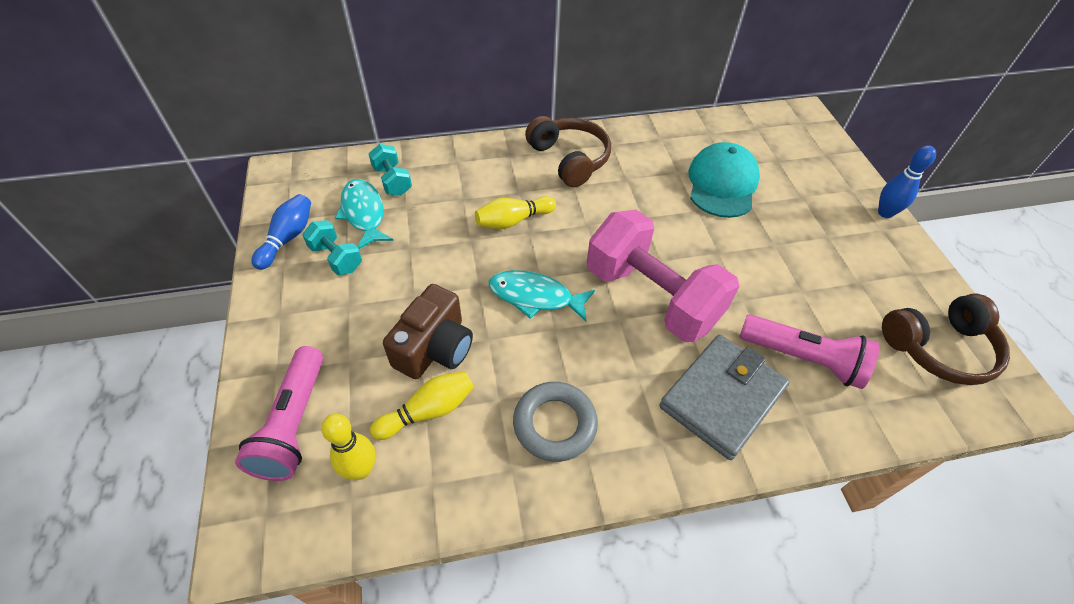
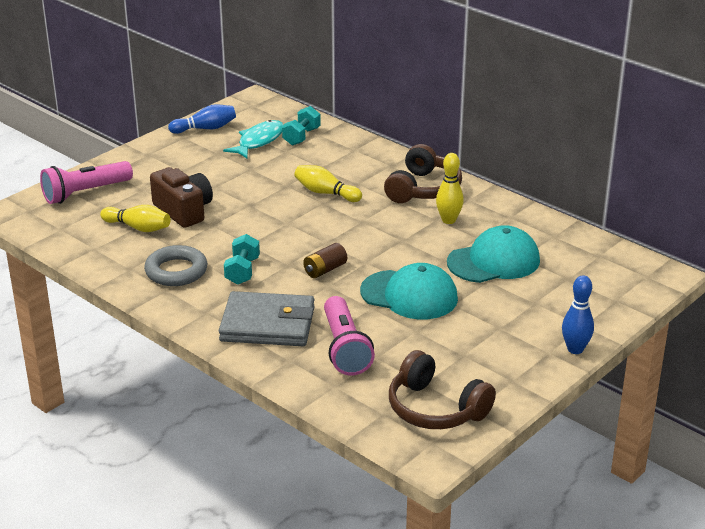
camera: 55 degrees right, 20 degrees down
(336, 258) = (210, 150): turquoise dumbbell -> turquoise dumbbell (242, 271)
(361, 469) = (80, 224): yellow bowling pin -> yellow bowling pin (448, 220)
(434, 348) = (184, 211): brown camera -> brown camera turned 120 degrees counterclockwise
(535, 297) = (267, 227): turquoise fish -> none
(652, 297) = (325, 270): pink dumbbell -> brown battery
(739, 263) = (409, 295): none -> turquoise cap

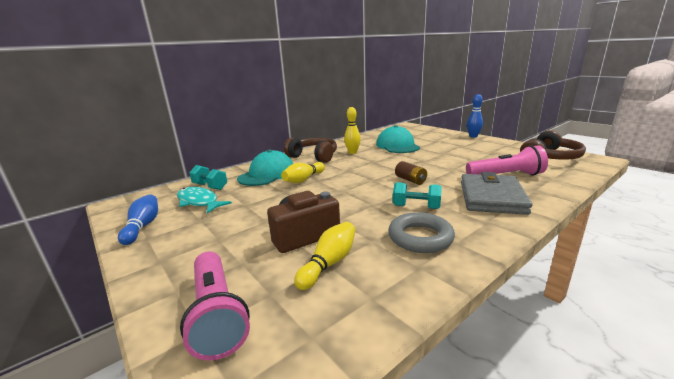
camera: 80 degrees left, 10 degrees down
(409, 295) = (436, 161): turquoise cap -> turquoise cap (267, 174)

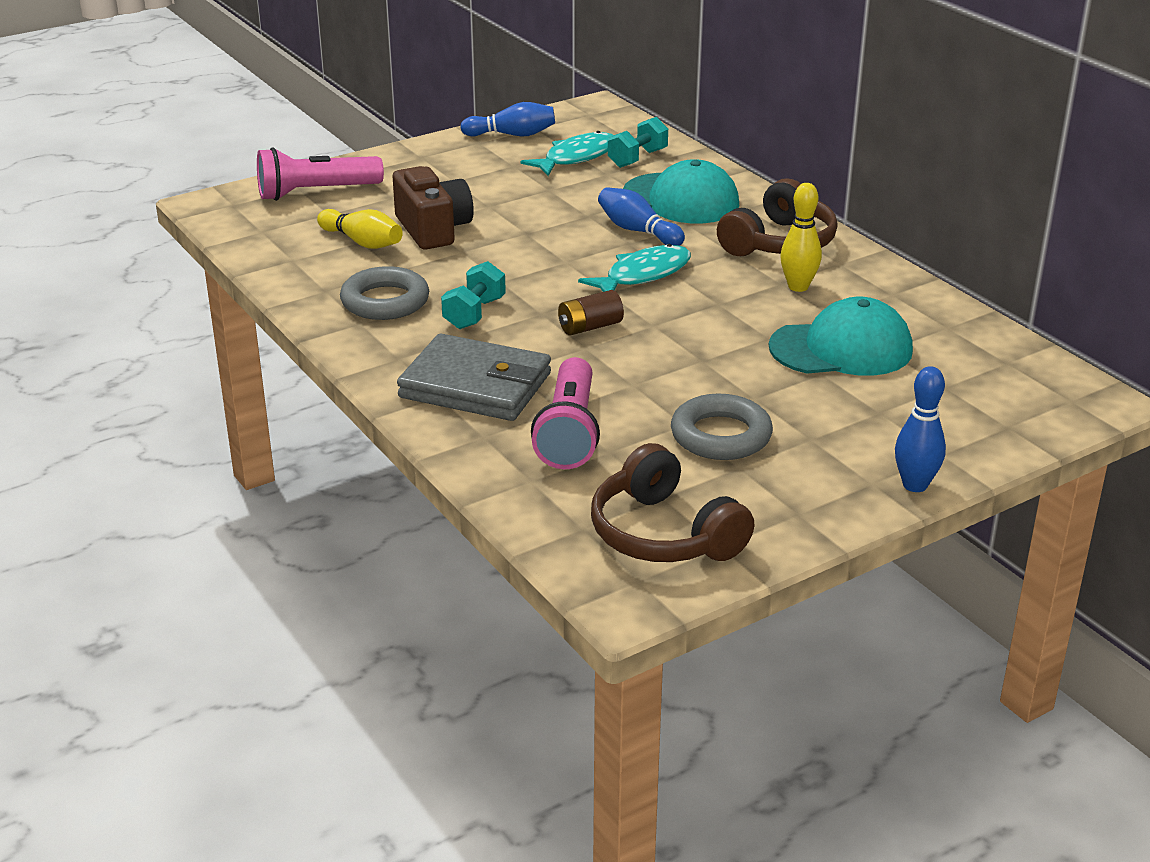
camera: 95 degrees right, 10 degrees up
(303, 179) = (638, 231): yellow bowling pin -> blue bowling pin
(352, 175) = (643, 275): none -> turquoise fish
(475, 155) = (721, 435): none -> grey ring

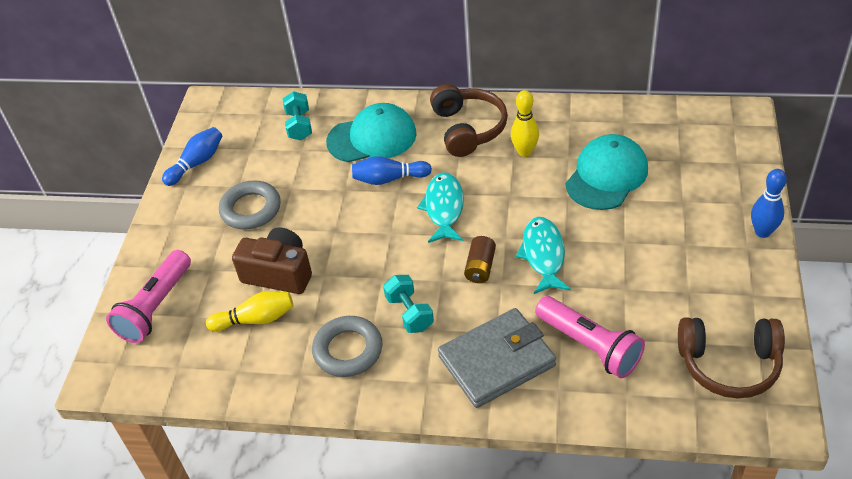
camera: 45 degrees left, 15 degrees up
(576, 157) = (264, 151): turquoise fish -> turquoise fish (543, 255)
(721, 435) = (650, 280): grey ring -> grey ring (251, 209)

